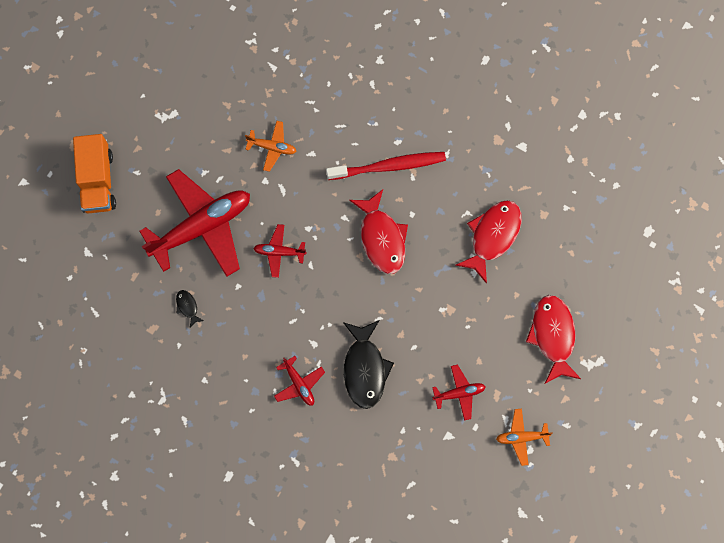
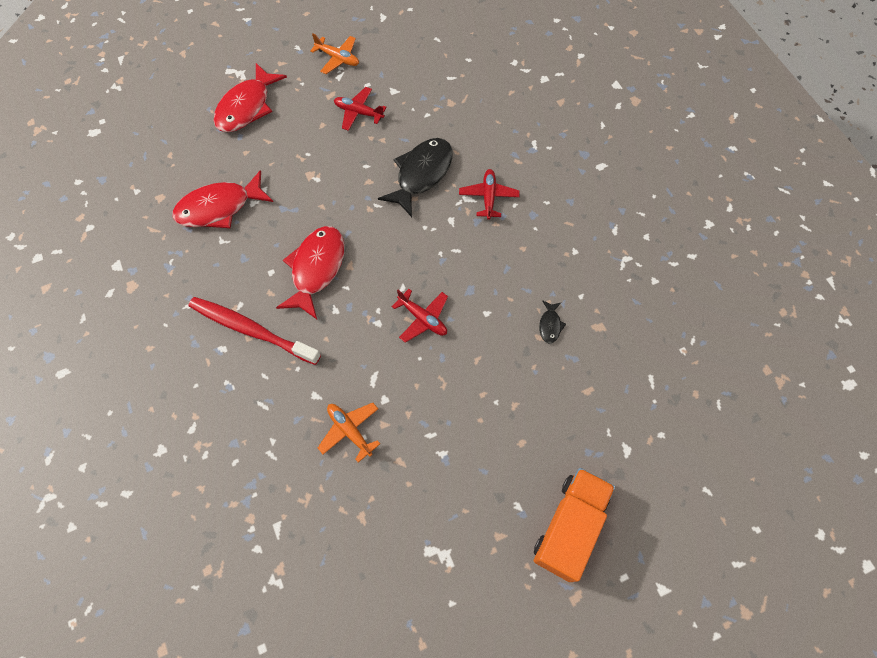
camera: 145 degrees left, 10 degrees down
(201, 227) = (484, 395): red plane -> none

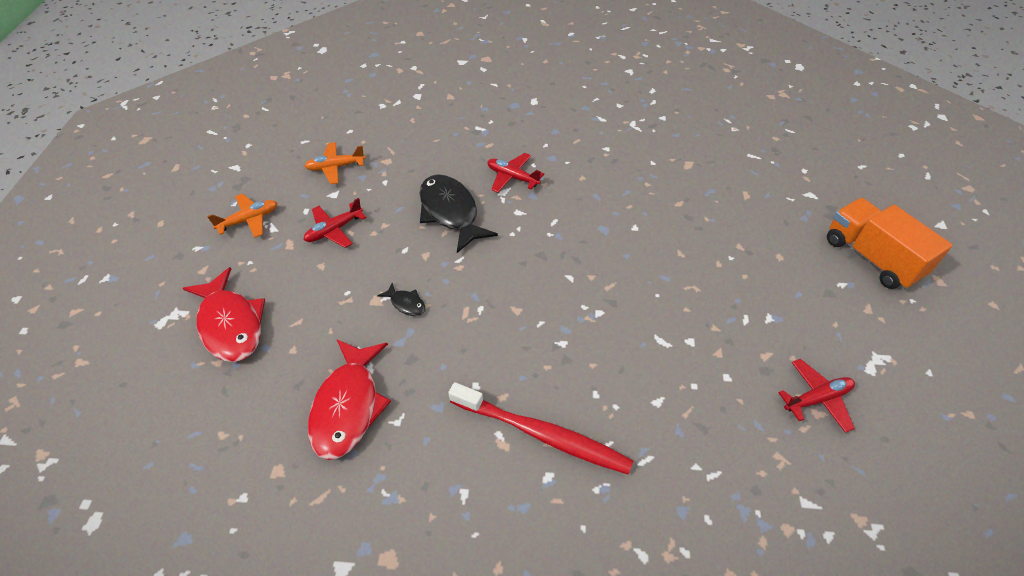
camera: 60 degrees left, 15 degrees down
(252, 330) = (541, 434): red toothbrush -> red toothbrush turned 120 degrees counterclockwise
(316, 269) = (500, 340): red fish -> none
(350, 431) = (714, 385): orange plane -> orange plane (336, 167)
(423, 318) = (614, 275): red plane -> red plane (817, 399)
(550, 325) = (670, 192): black fish -> black fish (406, 303)

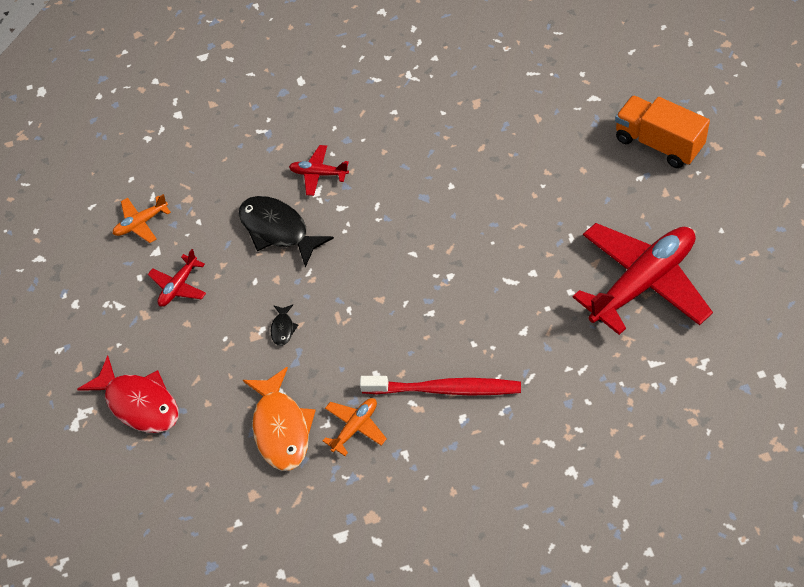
camera: 15 degrees left, 5 degrees up
(249, 220) = (91, 306): orange plane -> orange plane (355, 428)
(348, 406) = (281, 428): red fish -> orange fish
(406, 303) = (283, 328): black fish -> black fish turned 75 degrees clockwise
(817, 399) = (642, 283): red plane -> red plane, size x2.22

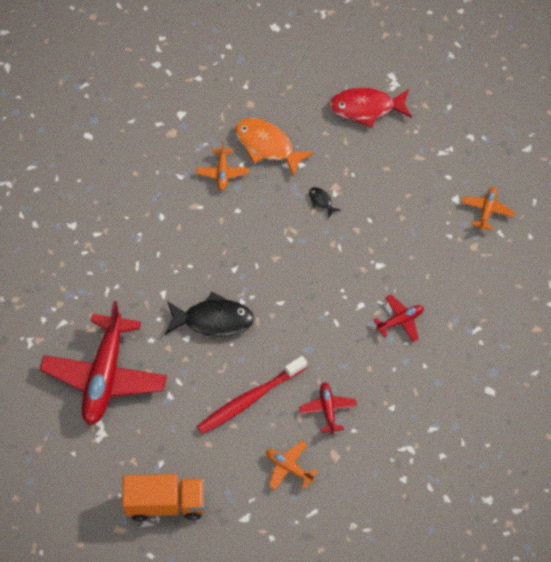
camera: 135 degrees right, 5 degrees up
(179, 286) = (416, 186): red plane -> red plane (328, 409)
(278, 230) = (388, 262): black fish -> black fish (213, 320)
(444, 389) = (186, 226): red toothbrush -> red toothbrush (250, 399)
(524, 114) = (289, 468): none -> orange plane

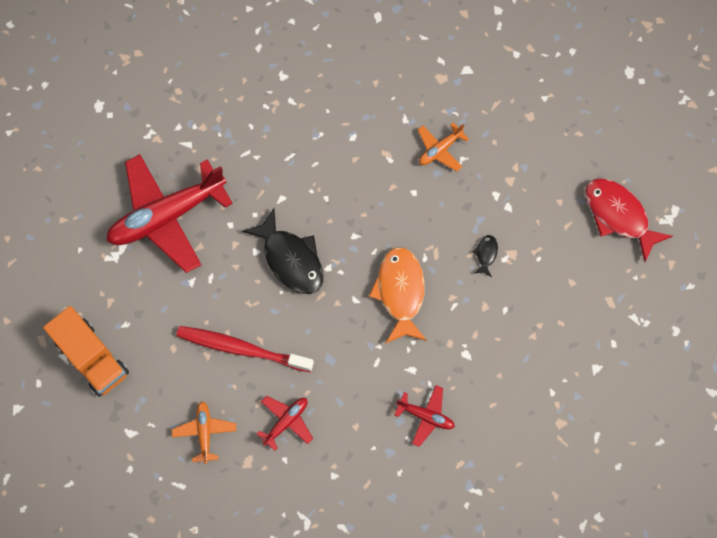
camera: 50 degrees right, 10 degrees up
(267, 146) = (500, 164): orange fish -> orange fish (400, 292)
(487, 211) = (609, 406): orange plane -> none

